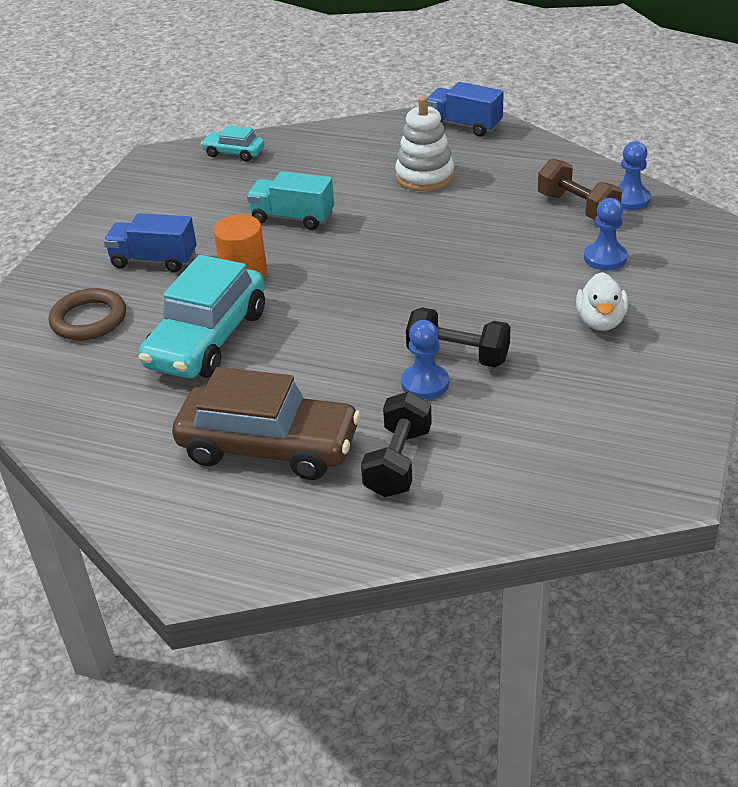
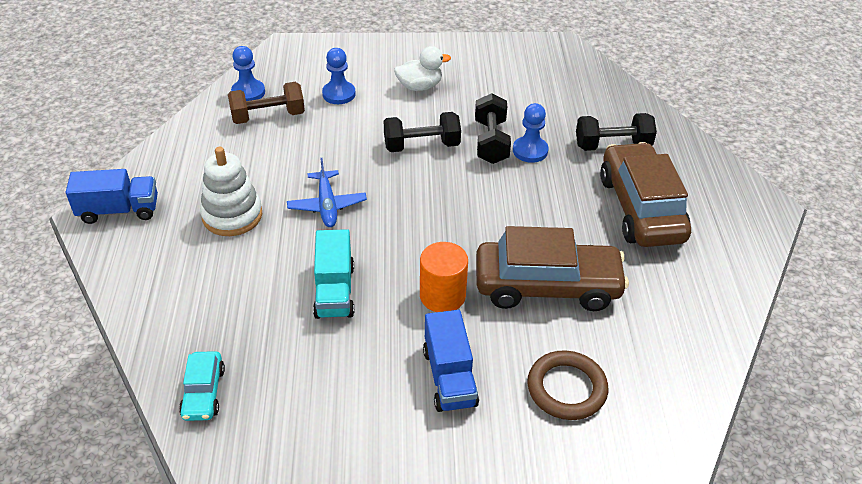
camera: 115 degrees left, 5 degrees up
(207, 339) = (547, 286): turquoise car -> brown car
(409, 227) = (327, 205): none -> blue plane
(464, 125) = (119, 210): blue truck -> blue truck turned 105 degrees counterclockwise
(476, 301) = (421, 146): none -> black dumbbell
(577, 207) = (268, 116): brown dumbbell -> brown dumbbell turned 45 degrees clockwise

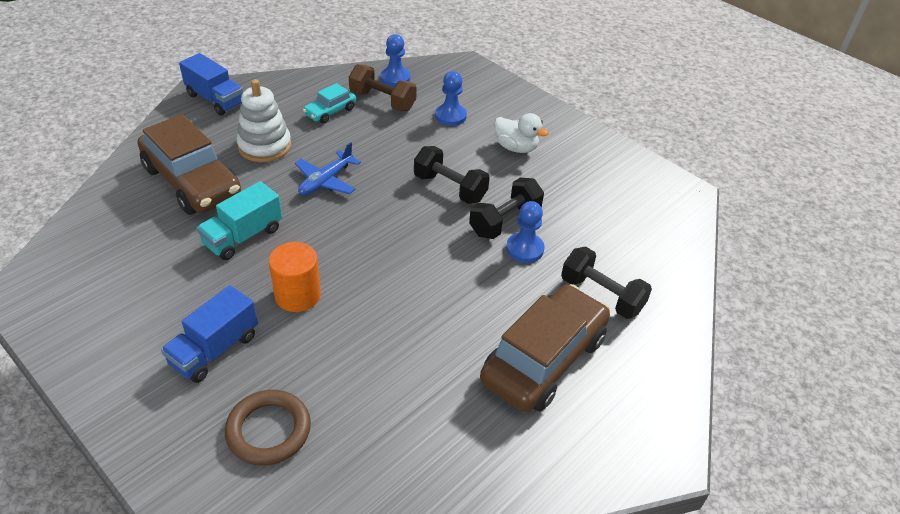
camera: 45 degrees right, 0 degrees up
(203, 392) = (88, 234): turquoise car -> turquoise car (330, 112)
(547, 286) = (375, 351): brown car -> brown car (192, 182)

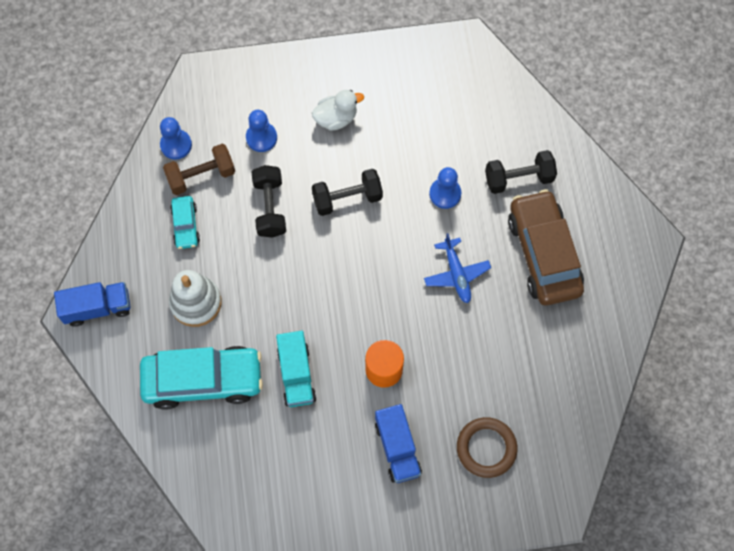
camera: 50 degrees left, 25 degrees up
(192, 182) = (203, 380): brown car -> turquoise car
(326, 181) = (274, 281): blue plane -> blue plane (456, 274)
(505, 221) = (409, 186): black dumbbell -> black dumbbell (270, 207)

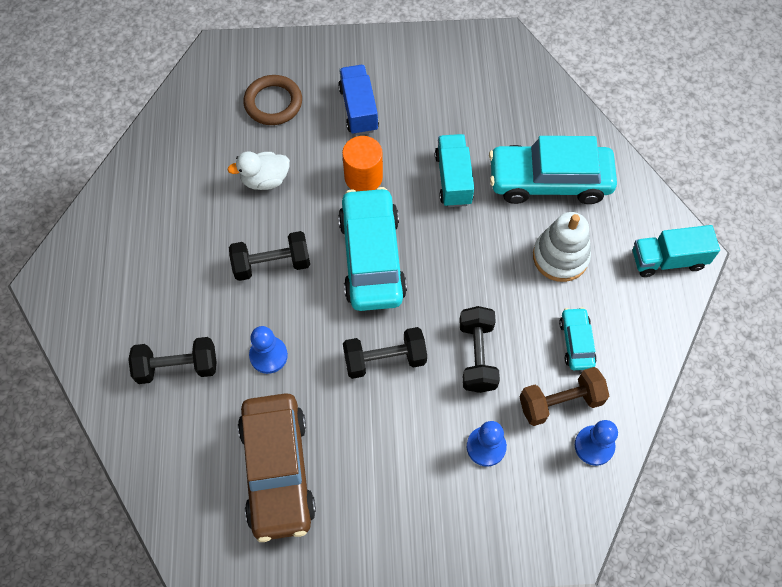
camera: 175 degrees left, 5 degrees down
(98, 308) = (668, 260): blue truck -> turquoise truck
(336, 118) = (389, 465): white duck -> white duck (265, 180)
(367, 287) = (371, 257): none -> turquoise car
(456, 274) = (272, 264): blue plane -> black dumbbell
(543, 254) = (171, 278): brown car -> brown car (278, 470)

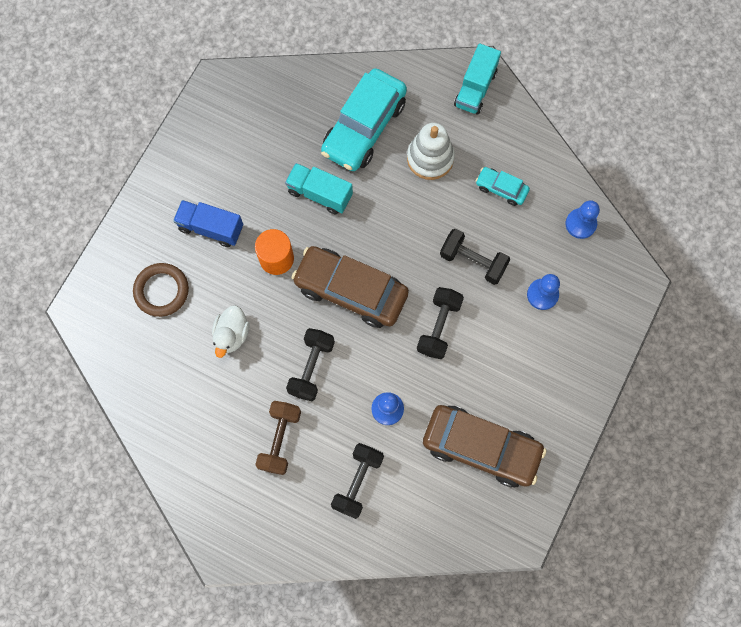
camera: 60 degrees left, 10 degrees up
(371, 257) = (350, 291): turquoise car -> brown car
(560, 402) = (538, 226): brown dumbbell -> brown dumbbell (280, 439)

